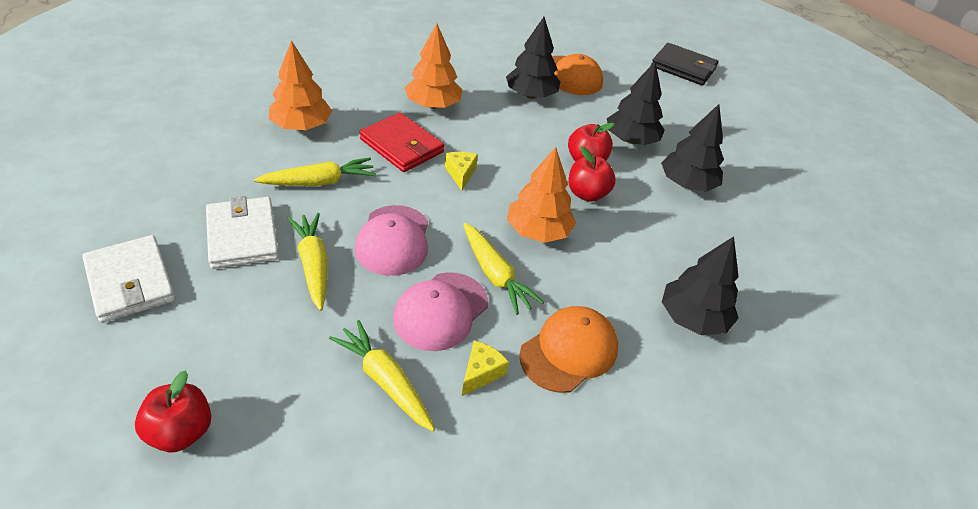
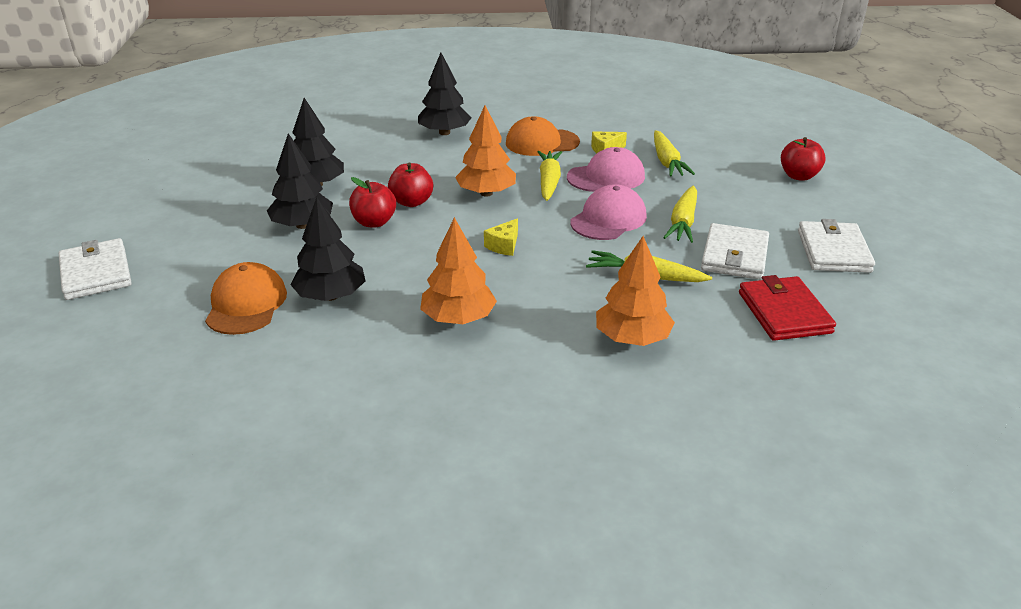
camera: 140 degrees left, 10 degrees down
(402, 146) = (536, 285): red wallet -> red wallet (784, 312)
(683, 67) = (96, 273): black wallet -> white wallet

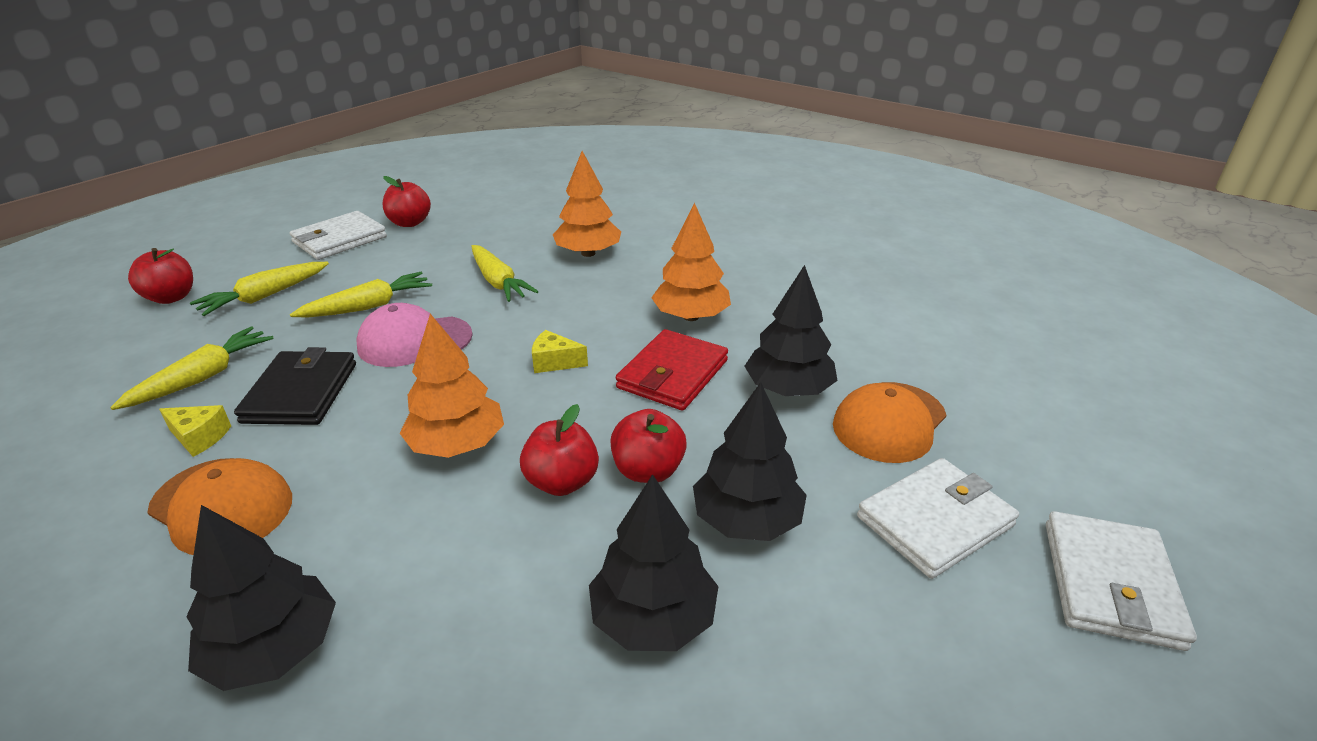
camera: 140 degrees left, 0 degrees up
(504, 246) = (554, 362): yellow cheese -> yellow cheese turned 150 degrees counterclockwise
(549, 182) = (364, 421): yellow carrot -> yellow carrot (265, 296)
(606, 177) = (301, 392): pink cap -> black wallet
(734, 256) = (405, 266): white wallet -> white wallet (935, 521)
(784, 312) = (467, 227): red wallet -> red wallet (673, 374)
(834, 291) = (410, 223): none -> red apple

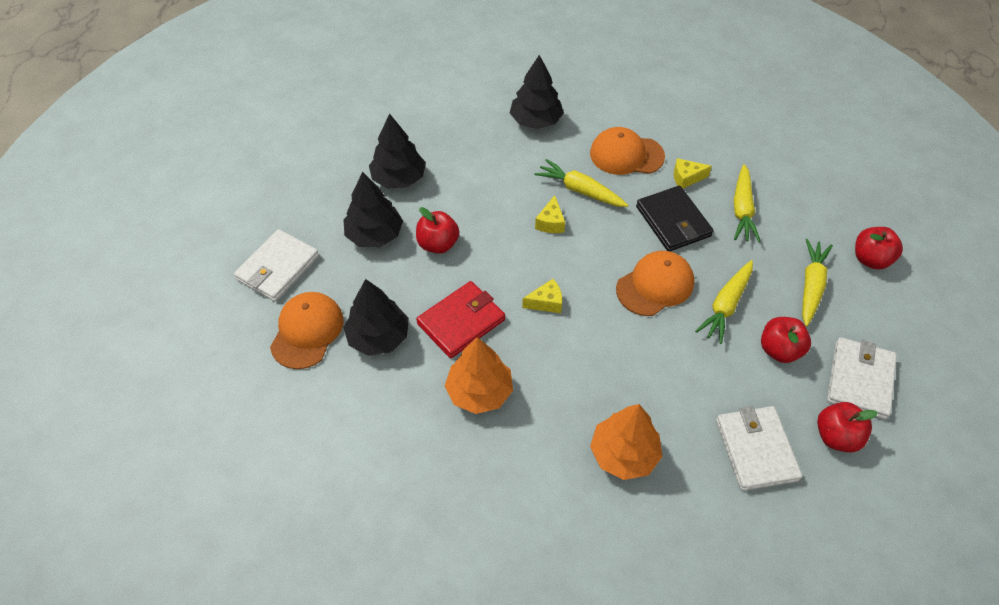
camera: 155 degrees right, 20 degrees up
(414, 341) = (655, 285): pink cap -> orange cap
(457, 444) = (550, 223): orange tree -> yellow cheese
(498, 282) = (662, 375): yellow carrot -> yellow carrot (580, 190)
(562, 482) = (478, 222): red apple -> red apple (779, 350)
(673, 374) = (461, 321): red wallet -> red wallet turned 45 degrees clockwise
(1110, 583) = (193, 263): white wallet -> white wallet (756, 449)

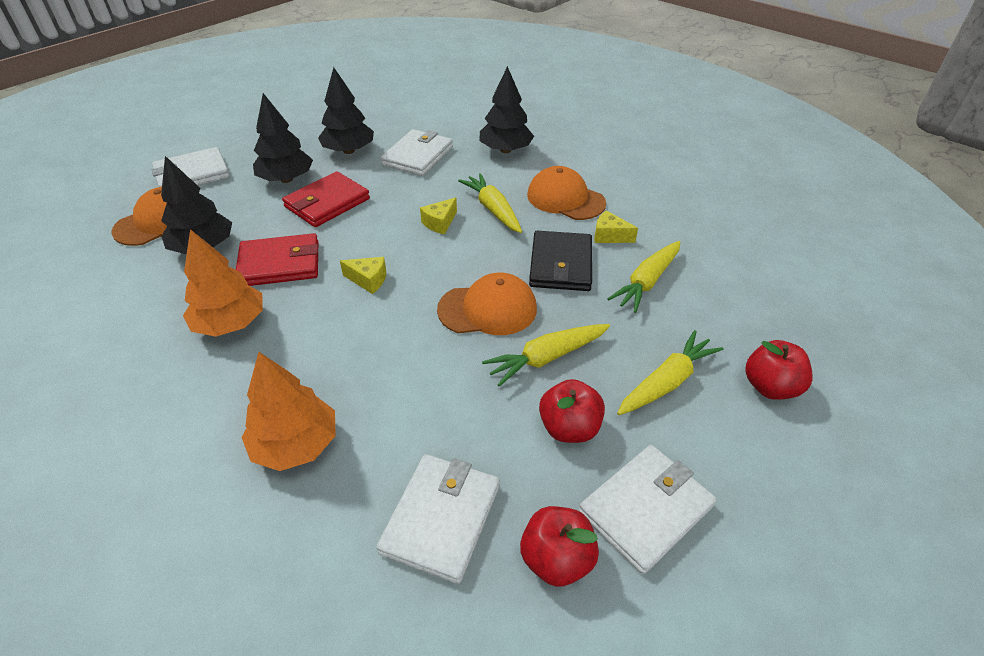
camera: 30 degrees right, 10 degrees down
(438, 244) = (327, 203): red apple -> red wallet
(467, 159) = (418, 156): none -> white wallet

